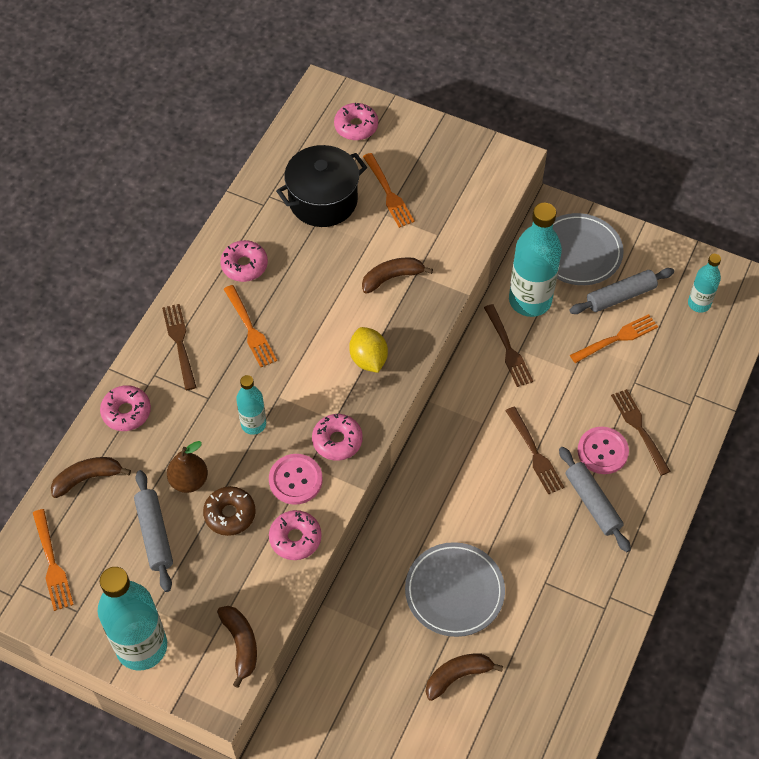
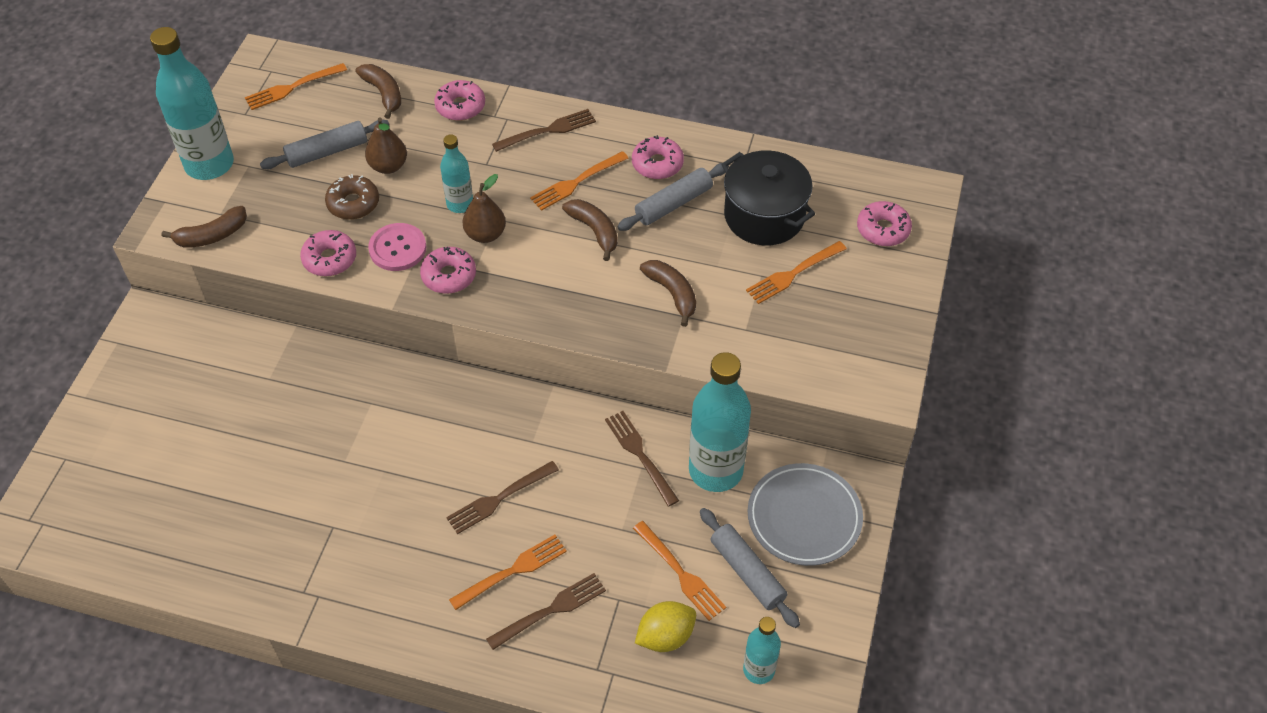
camera: 80 degrees right, 5 degrees down
(295, 407) = (485, 234): none -> brown pear
(368, 359) = (557, 288): yellow lemon -> yellow lemon (665, 636)
(454, 591) = (316, 440): grey plate -> none
(457, 676) = (218, 455): brown banana -> brown banana (594, 231)
(508, 348) = (640, 455): brown fork -> brown fork turned 90 degrees clockwise
(592, 503) = (440, 566): grey rolling pin -> grey rolling pin (673, 204)
(602, 451) = (512, 571): pink button -> orange fork

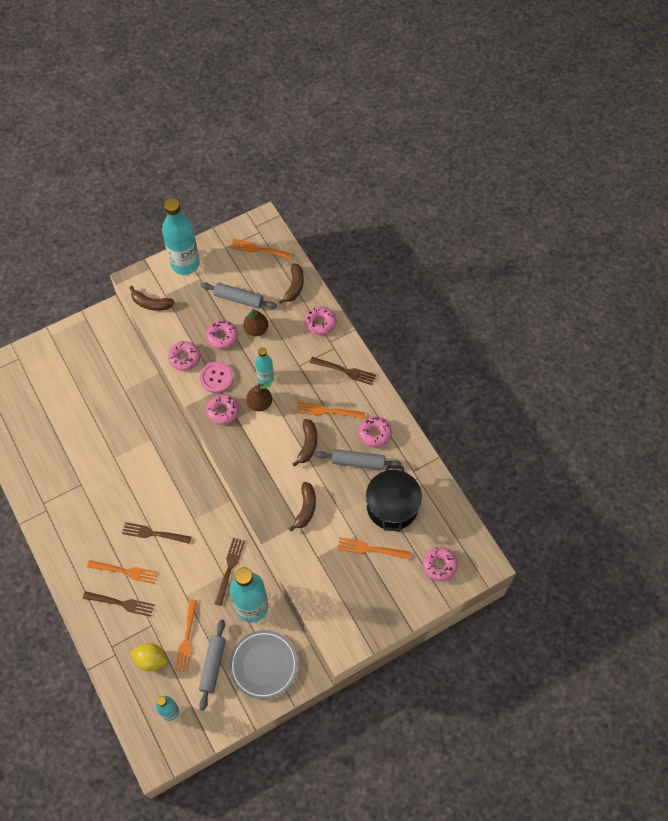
camera: 45 degrees right, 10 degrees up
(353, 203) = (222, 337): brown donut -> pink donut

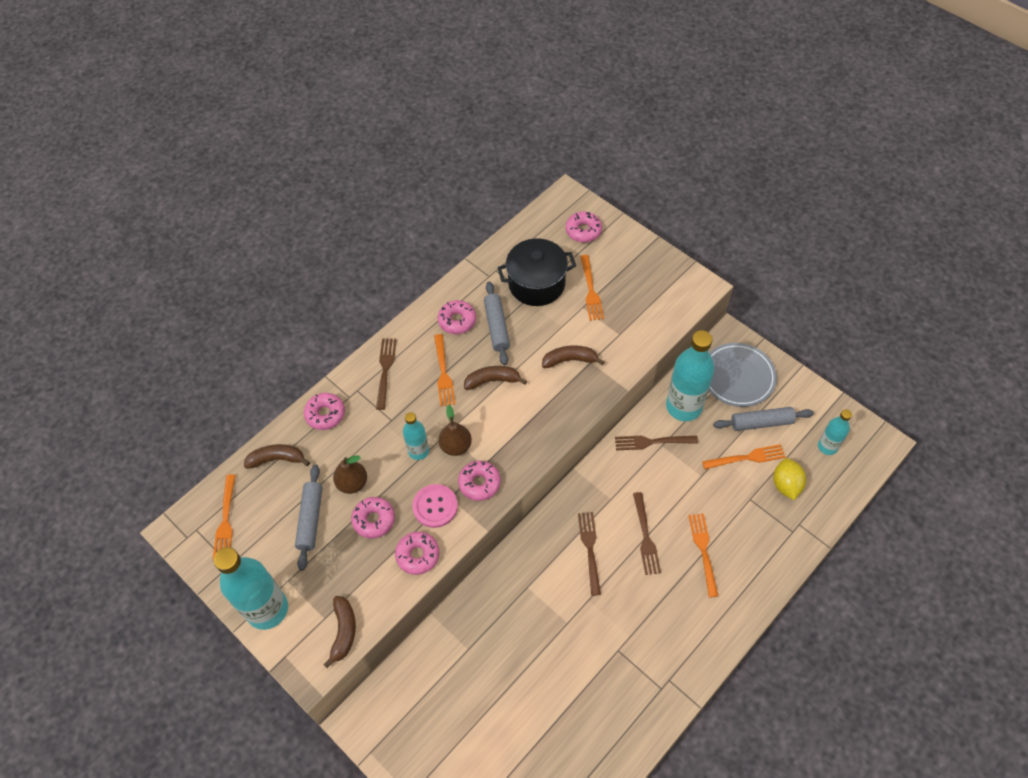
camera: 105 degrees left, 5 degrees down
(121, 603) = (741, 540): brown fork -> brown fork (590, 549)

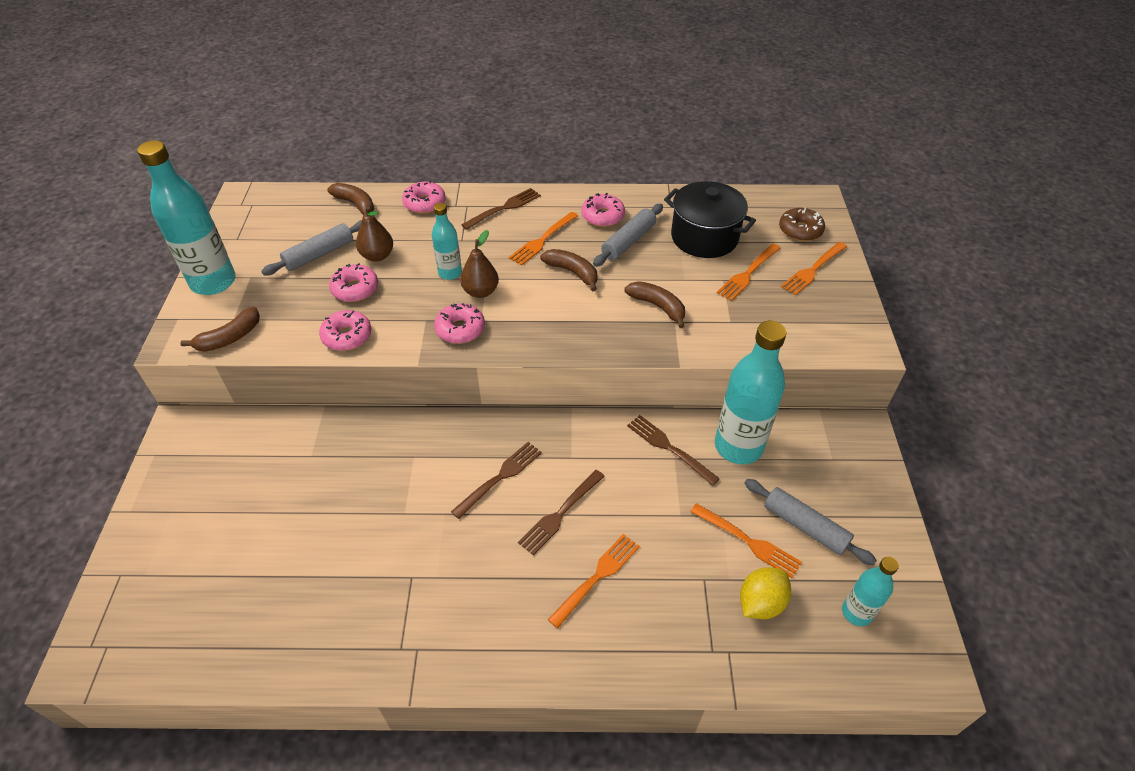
camera: 45 degrees right, 10 degrees down
(225, 520) = (274, 213): orange fork -> orange fork (813, 269)
(435, 506) = (406, 316): pink button -> none
(583, 231) = (800, 230): pink donut -> brown donut
(738, 377) = (829, 468): grey plate -> none

